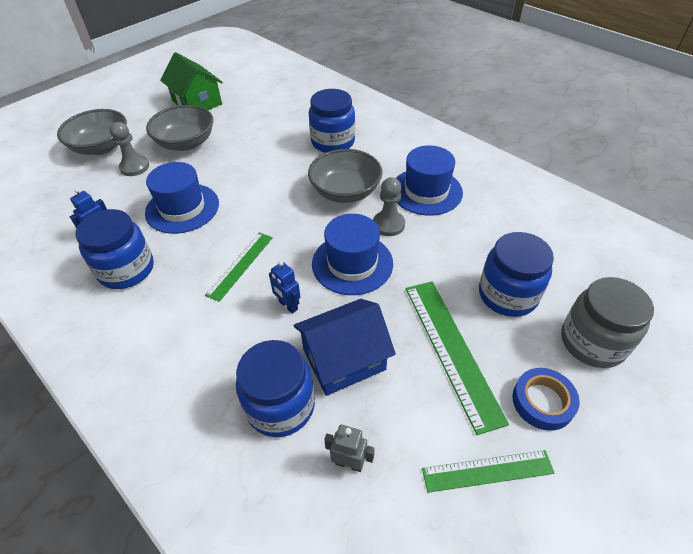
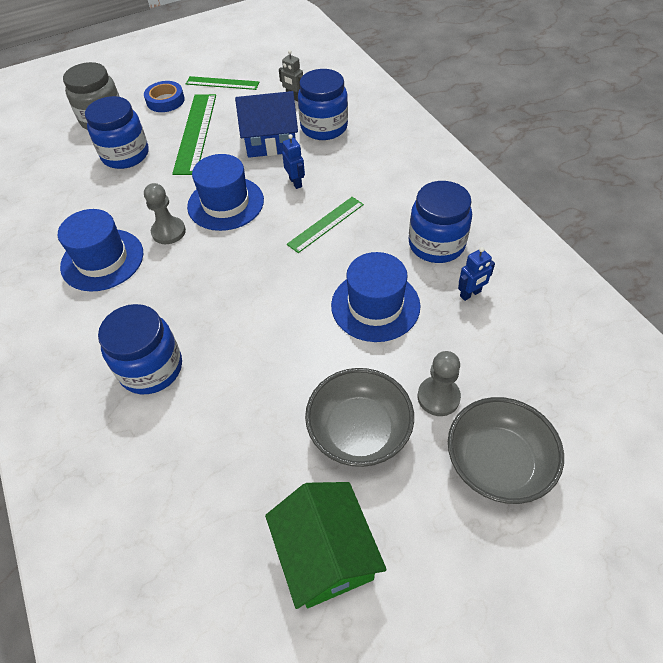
camera: 160 degrees left, 5 degrees up
(345, 192) = (185, 281): grey bowl -> none

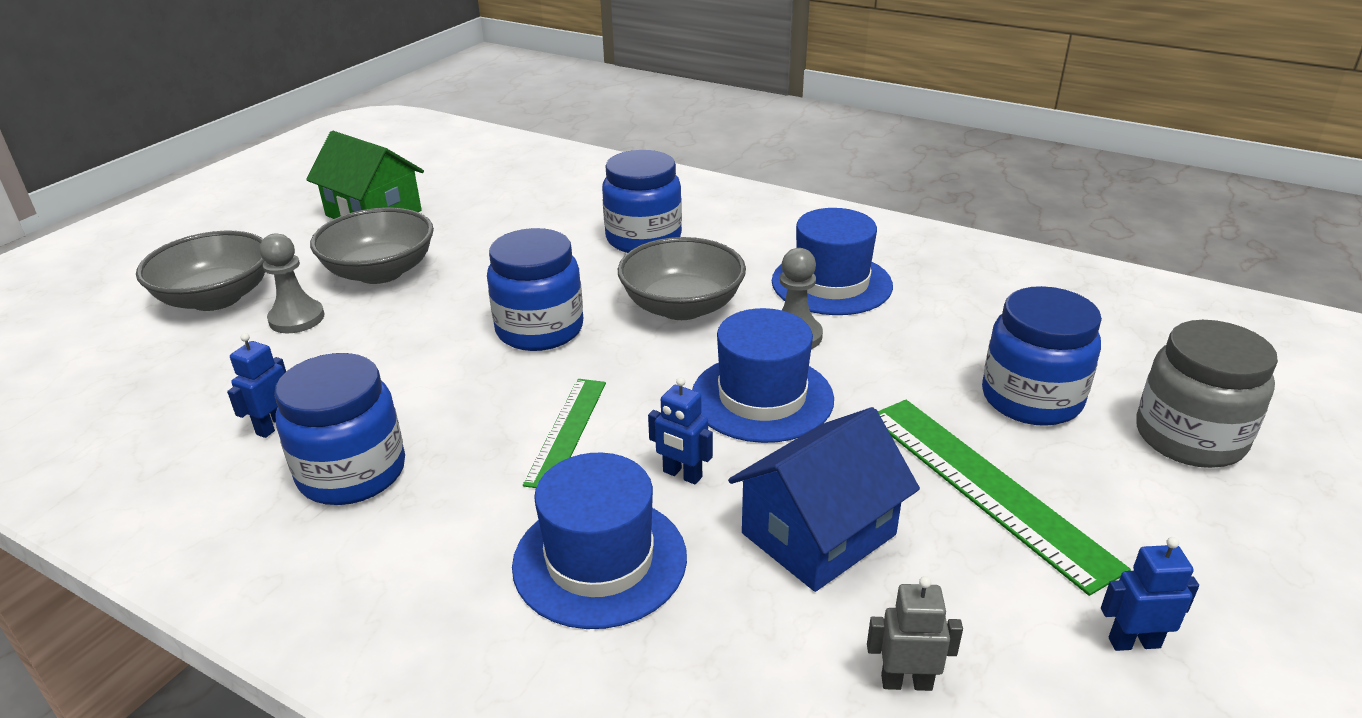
camera: 145 degrees right, 20 degrees down
(165, 101) = (1162, 529): blue tape -> none
(197, 282) = (682, 306): none -> grey bowl
(222, 83) = (1134, 642): green ruler -> blue robot
(324, 127) = (743, 623): blue jar -> blue jar (540, 330)
(375, 305) = (418, 365): blue hat -> blue hat (600, 560)

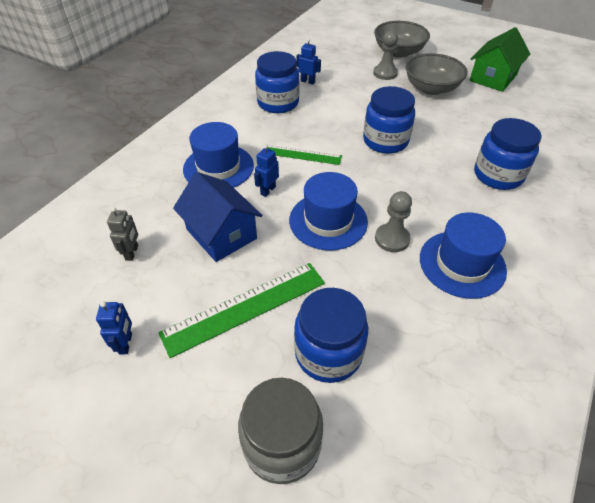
camera: 90 degrees right, 15 degrees up
(682, 306) = (417, 192): grey bowl -> none

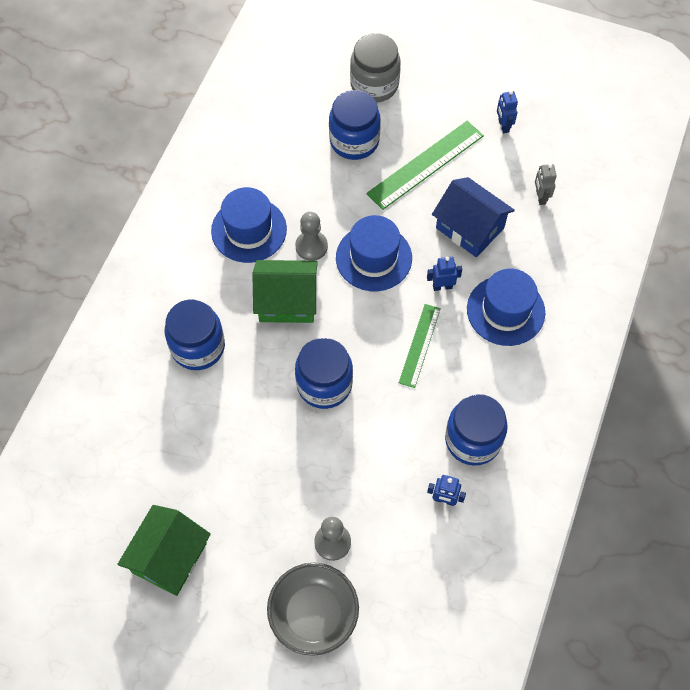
camera: 170 degrees right, 15 degrees up
(268, 190) = (442, 286): blue robot -> blue robot turned 120 degrees counterclockwise
(301, 154) = (419, 345): green ruler -> green ruler turned 75 degrees counterclockwise
(417, 197) = (287, 301): none -> green house
(431, 88) = (264, 512): grey bowl -> none

